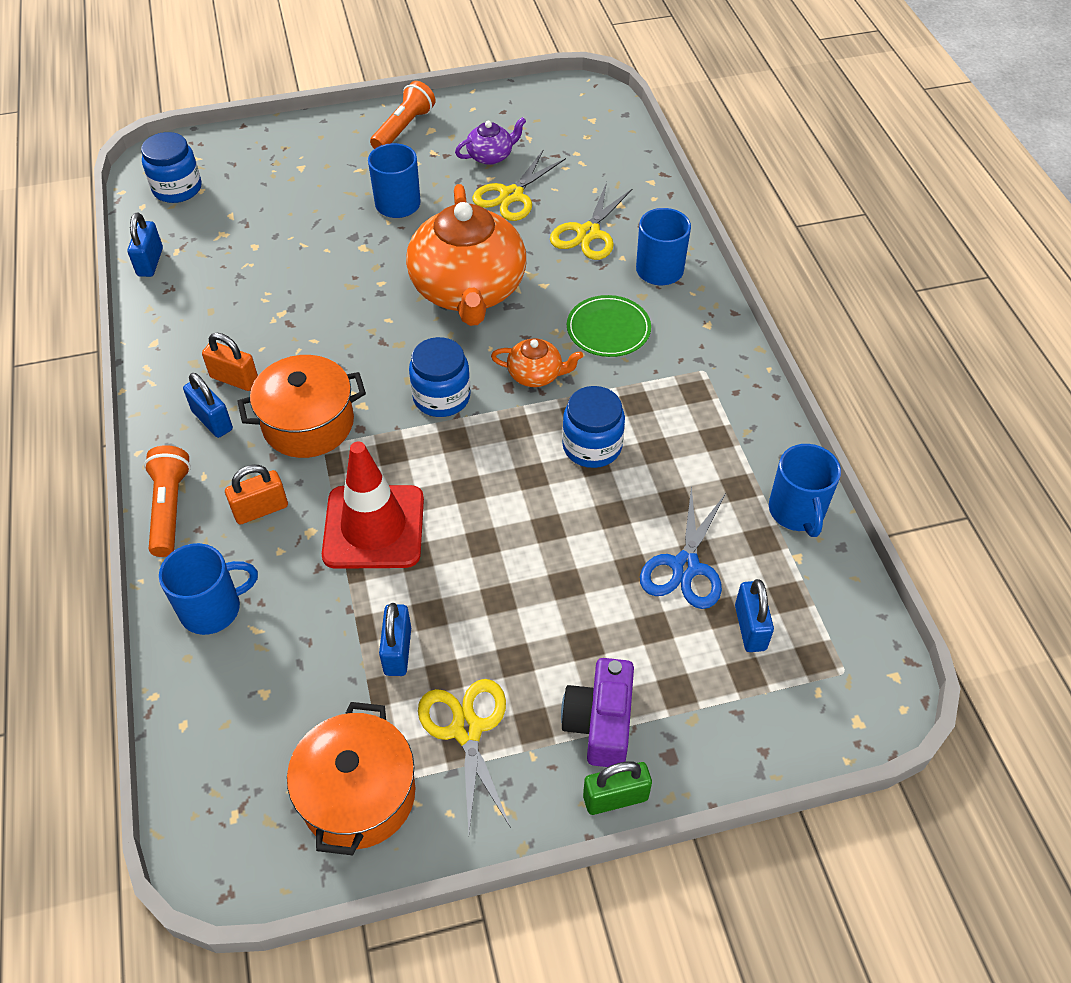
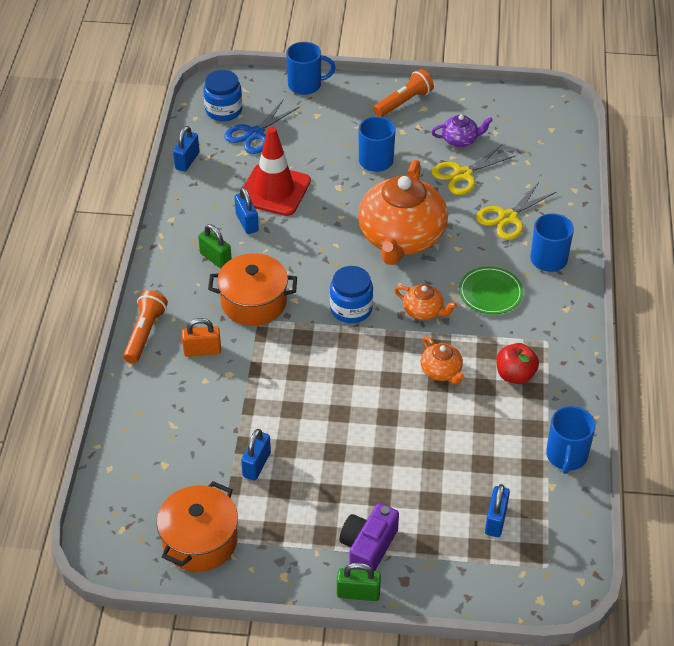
camera: 20 degrees right, 5 degrees down
(212, 420) = (191, 283): blue padlock -> blue padlock (247, 222)
(212, 609) = (150, 404): blue mug -> blue mug (305, 85)
(234, 379) = (215, 259): orange padlock -> green padlock
(374, 527) = (271, 383): red traffic cone -> red traffic cone (274, 190)
(467, 729) = (281, 524): yellow scissors -> none
(592, 446) = (441, 371): blue jar -> orange teapot
(685, 425) = (515, 375): none -> red apple
(685, 567) = (469, 469): blue scissors -> blue scissors (254, 134)

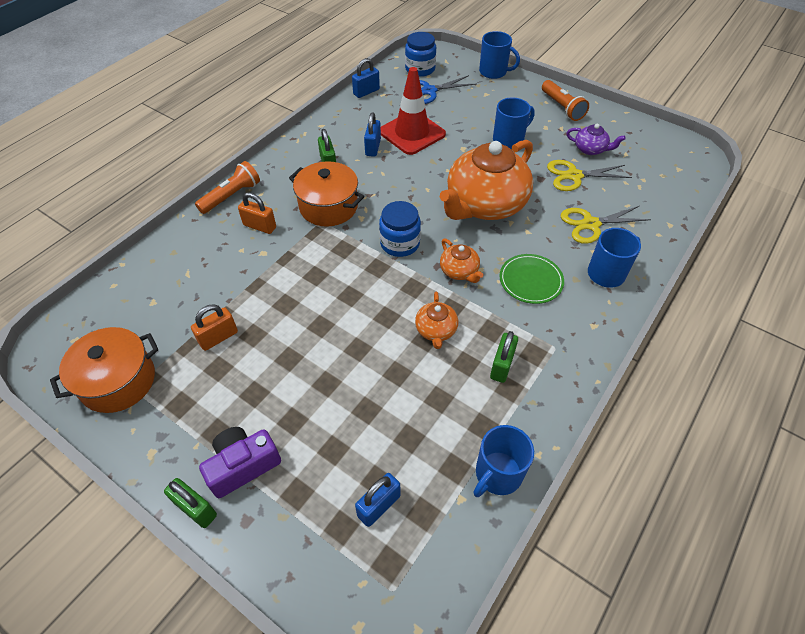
camera: 30 degrees right, 5 degrees up
(256, 465) = (218, 337): blue padlock -> orange padlock
(404, 102) = (562, 107): orange flashlight -> orange flashlight turned 75 degrees clockwise
(515, 375) = (502, 366): red apple -> green padlock

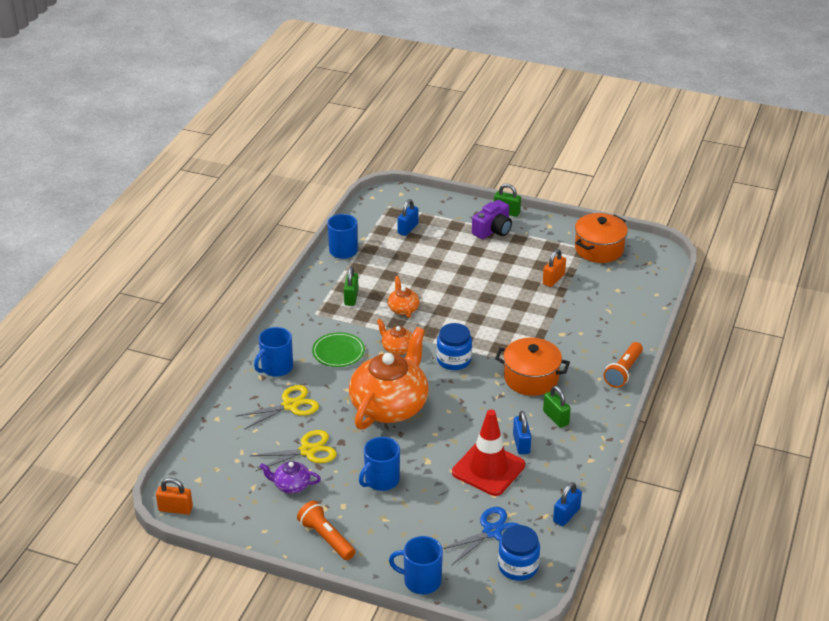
camera: 165 degrees right, 15 degrees down
(259, 226) = (579, 352): orange padlock -> orange padlock (175, 509)

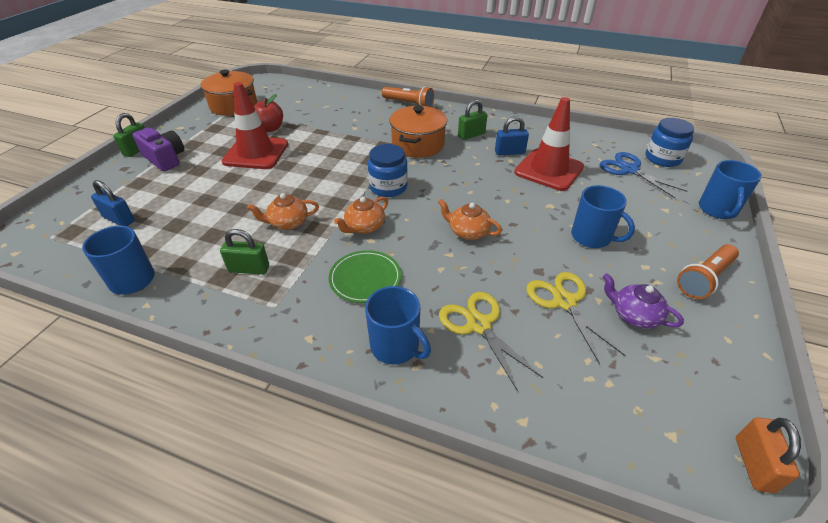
camera: 90 degrees left, 5 degrees up
(291, 485) = (634, 315): purple teapot -> purple teapot turned 120 degrees clockwise
(390, 406) = (468, 232): orange teapot -> orange teapot, size x0.44
(506, 277) = (256, 153): none -> red traffic cone
(553, 279) = (270, 128): orange padlock -> red apple
(566, 515) = (590, 135): blue padlock -> none

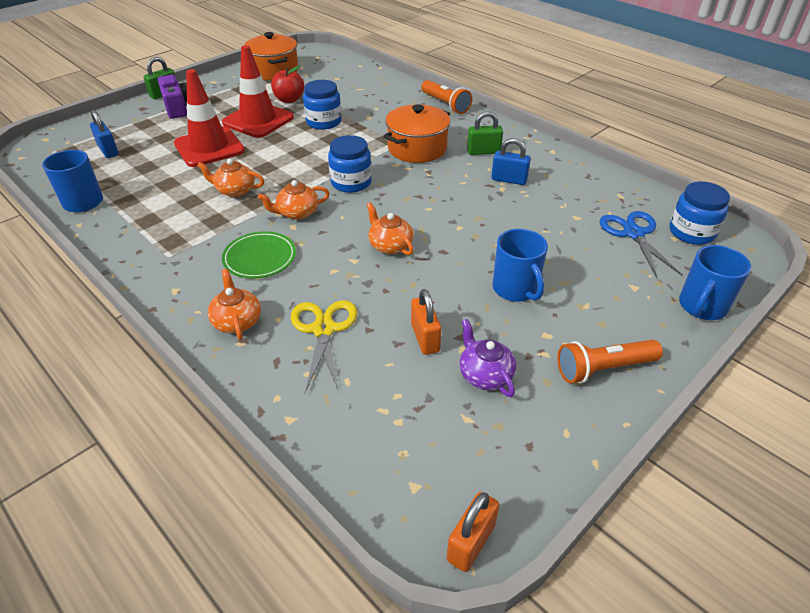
camera: 25 degrees right, 0 degrees up
(249, 269) = (173, 220): green padlock -> none
(319, 141) = (324, 122): none -> blue jar
(396, 346) = (237, 321): blue mug -> orange teapot
(549, 170) = (535, 209): red traffic cone -> red traffic cone (209, 147)
(564, 301) = (425, 338): yellow scissors -> orange padlock

